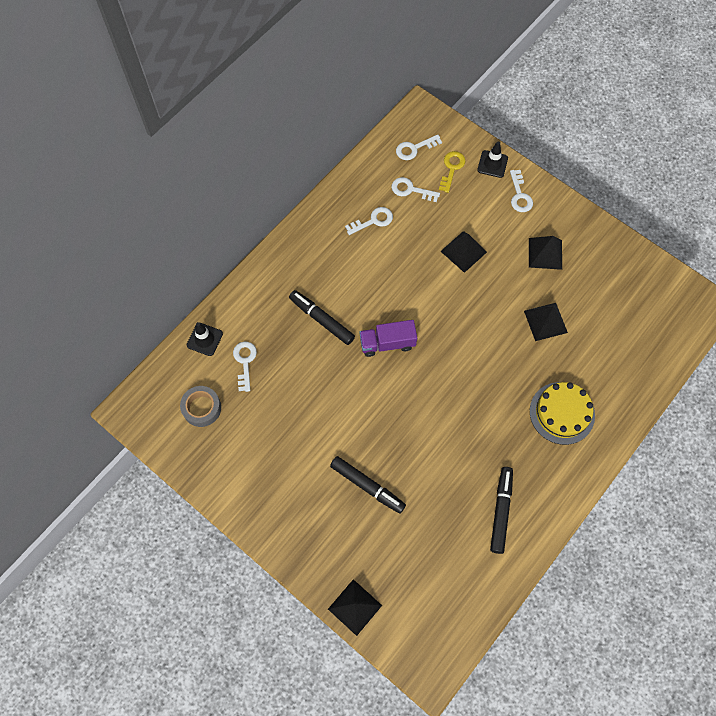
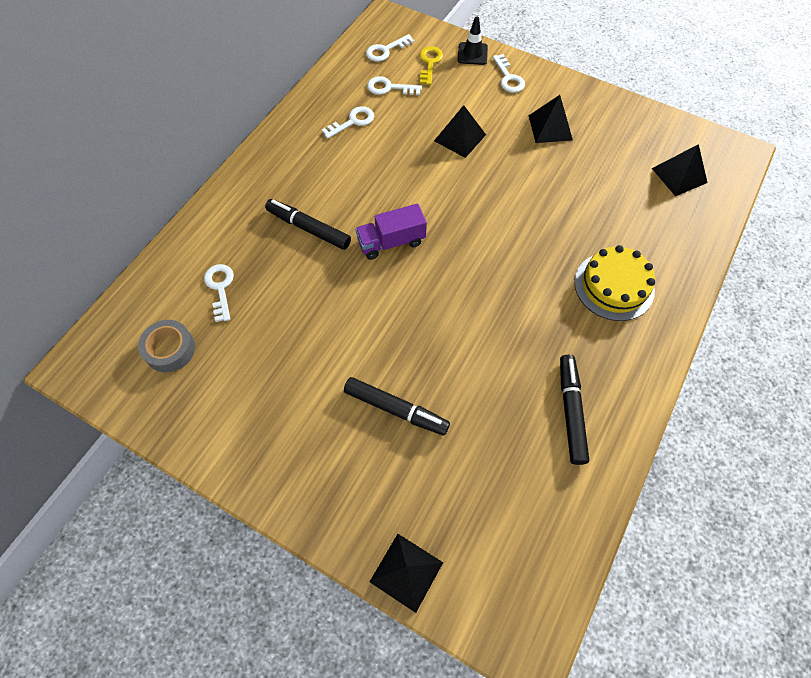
camera: 10 degrees left, 5 degrees down
(204, 339) = (167, 270): black traffic cone -> none
(545, 321) = (568, 193): black pyramid -> black pyramid (679, 175)

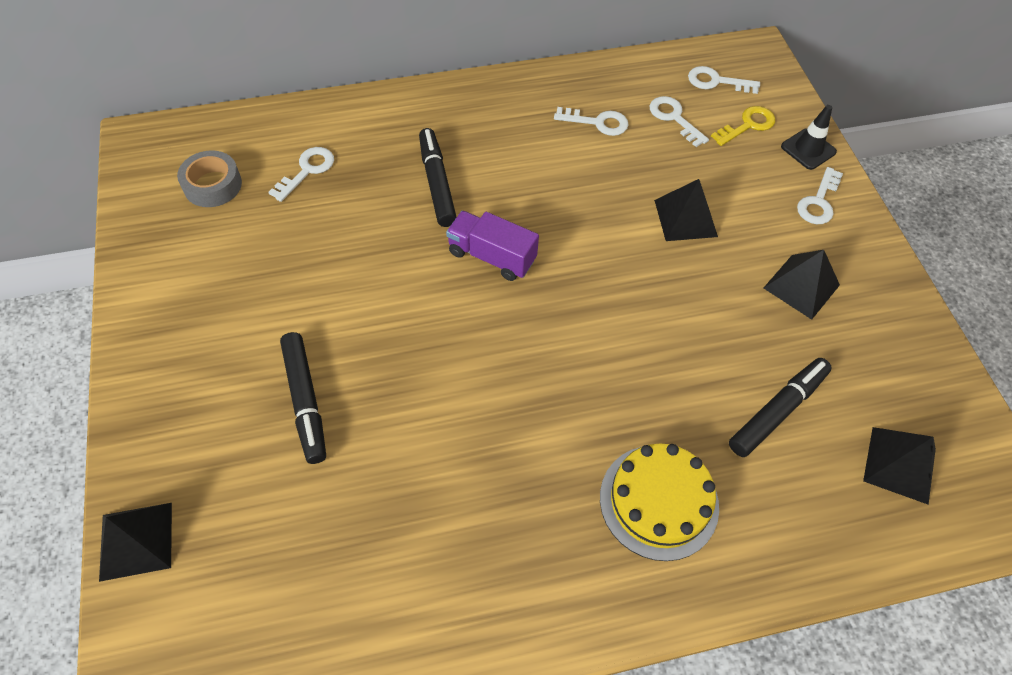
camera: 45 degrees right, 5 degrees down
(570, 411) = (450, 570): black marker -> black marker (777, 411)

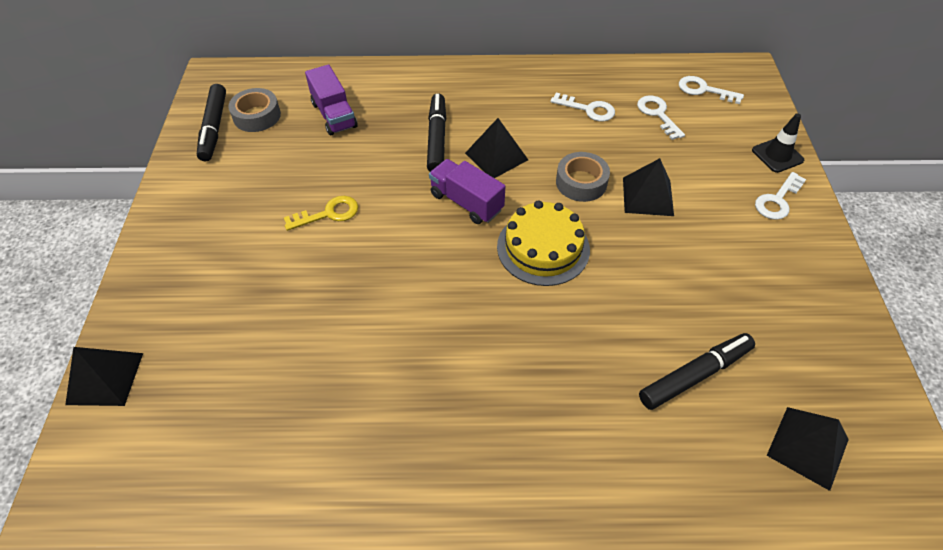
camera: 15 degrees right, 5 degrees down
(305, 401) = (276, 292): black marker -> black marker (214, 128)
(307, 170) = (334, 115): white key -> purple truck
(611, 213) = (581, 182): none -> grey tape
(659, 501) = (560, 434): yellow cake -> yellow cake (543, 248)
(747, 125) = (724, 128): yellow key -> yellow key (328, 213)
(801, 286) = (744, 270): black pyramid -> black pyramid (496, 156)

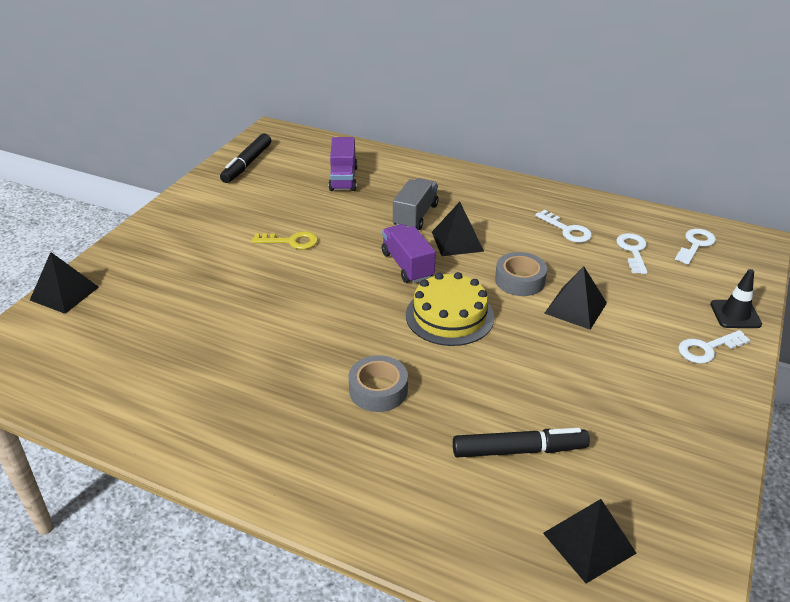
camera: 25 degrees right, 15 degrees down
(257, 116) = (284, 164): grey tape -> grey tape (378, 390)
(437, 138) = (415, 216): black marker -> grey truck
(704, 90) = (695, 244): white key -> white key turned 75 degrees clockwise

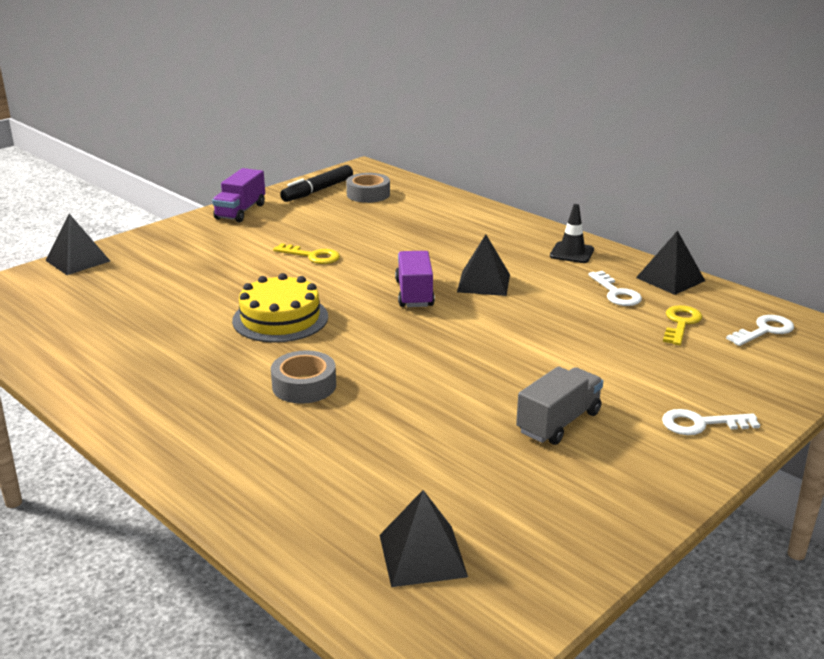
camera: 20 degrees right, 10 degrees down
(343, 179) = (404, 215): purple truck -> purple truck (240, 211)
(415, 216) = (455, 255): grey truck -> grey truck (558, 422)
(449, 316) = (425, 341): yellow cake -> yellow cake (280, 318)
(519, 450) = (409, 463): black marker -> none
(520, 280) = (526, 326): grey tape -> grey tape (368, 194)
(575, 308) = (571, 360): black pyramid -> black pyramid (670, 279)
(633, 251) = (680, 323): white key -> yellow key
(735, 314) = (763, 400): black traffic cone -> black traffic cone (572, 253)

